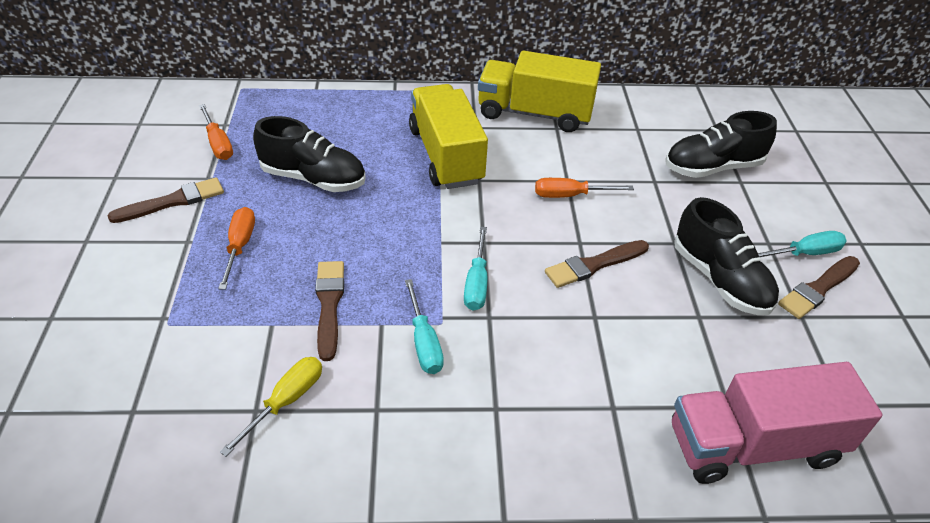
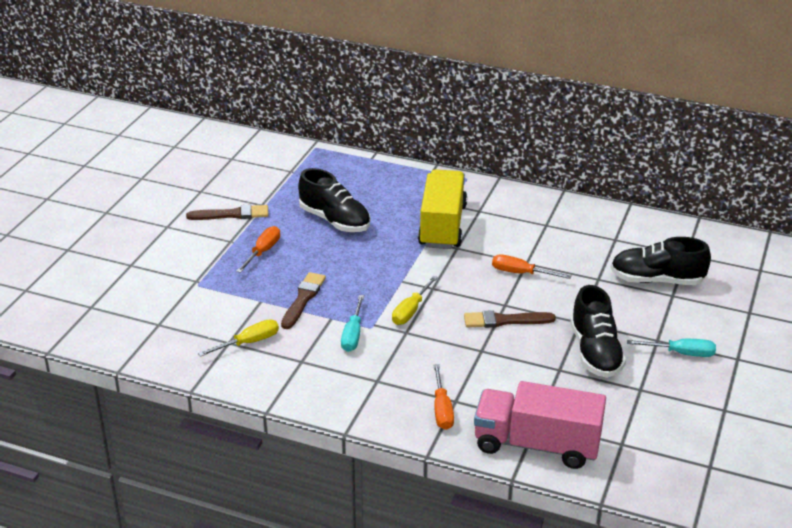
camera: 25 degrees right, 10 degrees down
(218, 144) = (279, 183): orange screwdriver -> orange screwdriver (442, 409)
(477, 283) = (411, 311): turquoise screwdriver -> yellow screwdriver
(534, 113) = (535, 210): yellow truck -> none
(818, 289) = (670, 377): brown brush -> none

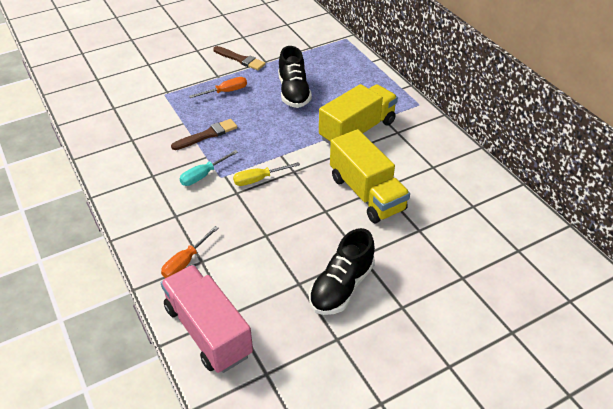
camera: 40 degrees right, 10 degrees up
(249, 342) = (141, 146): yellow screwdriver -> none
(505, 320) = (309, 222): brown brush -> none
(521, 273) = (366, 193): orange screwdriver -> yellow truck
(656, 280) = (465, 257): black shoe -> none
(681, 353) = (407, 330): turquoise screwdriver -> none

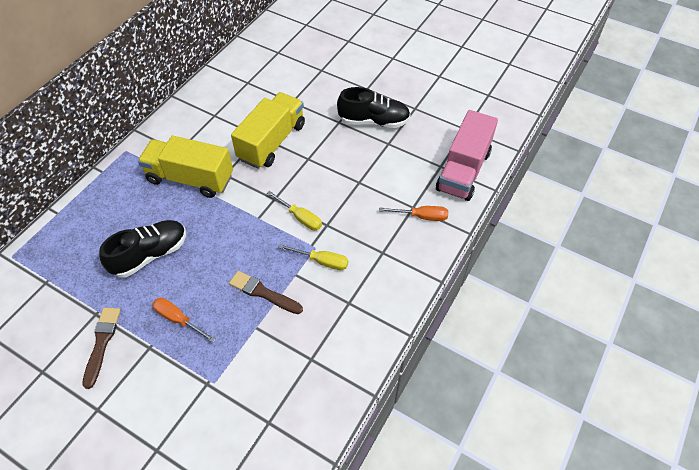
camera: 120 degrees left, 10 degrees up
(203, 175) = (322, 261): turquoise screwdriver -> yellow screwdriver

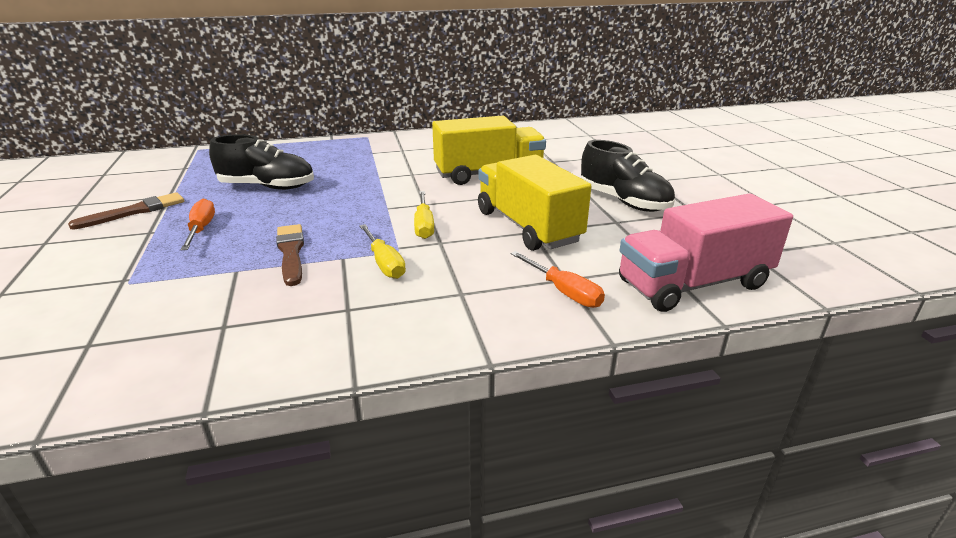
camera: 45 degrees right, 25 degrees down
(190, 178) = (381, 165): yellow truck -> yellow truck (527, 226)

